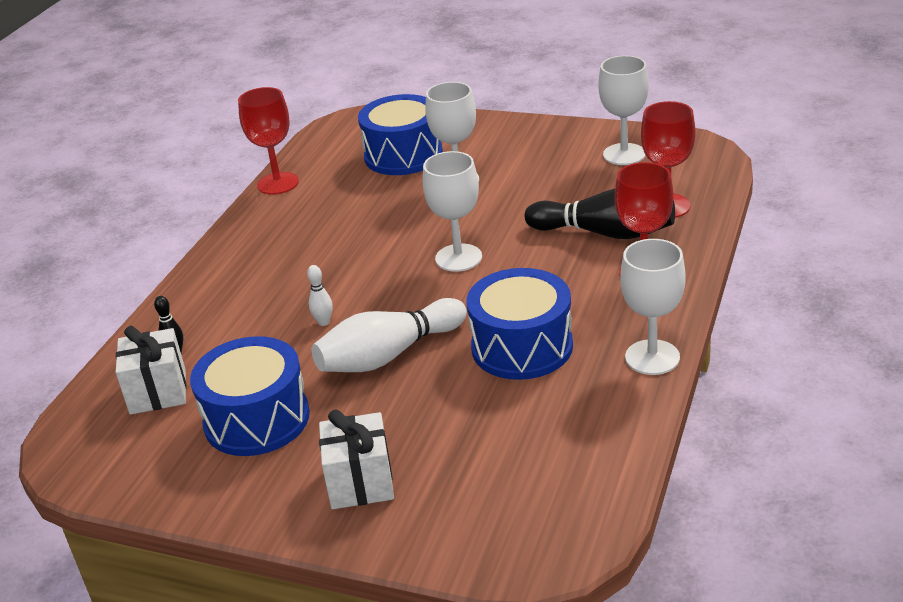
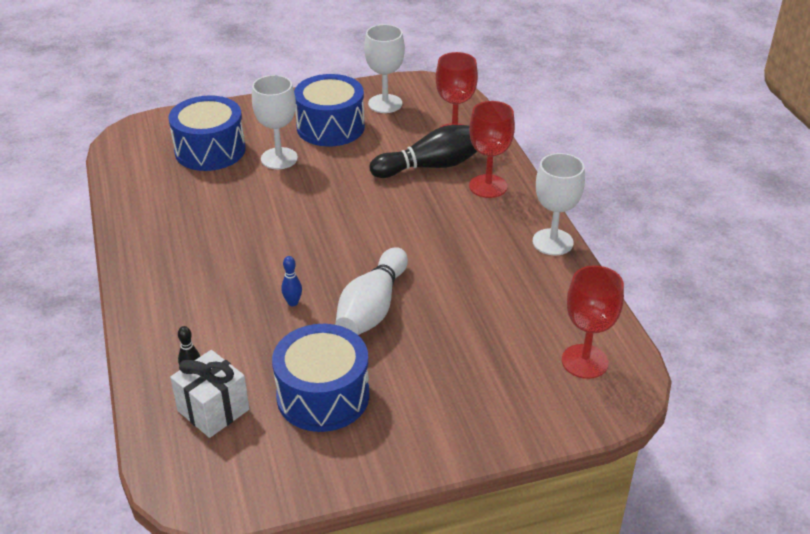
camera: 40 degrees left, 5 degrees up
(278, 183) = (122, 205): red goblet -> red goblet (584, 361)
(323, 322) = (293, 303): white bowling pin -> blue bowling pin
(360, 482) = (453, 406): white gift -> none
(458, 258) = (345, 218): white goblet -> none
(522, 347) = (461, 266): blue drum -> blue drum (330, 127)

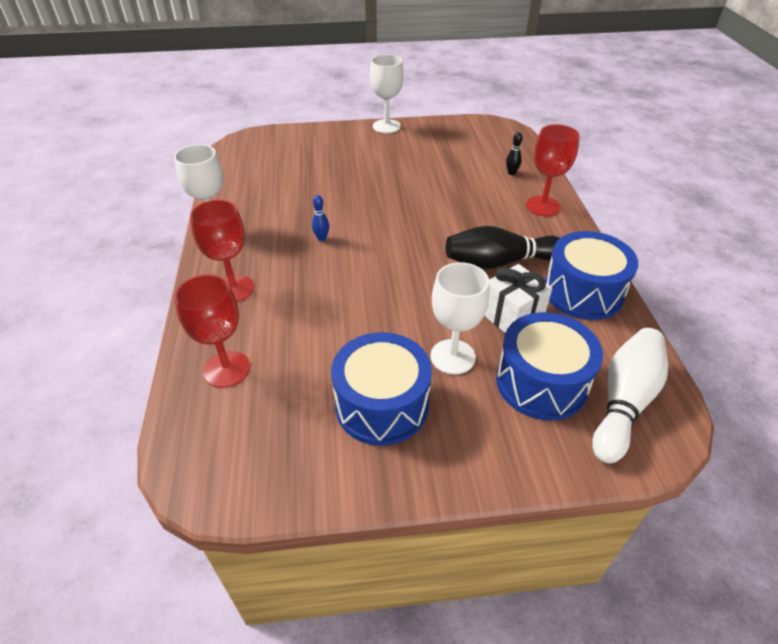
camera: 170 degrees left, 5 degrees up
(213, 410) = (494, 155): white gift -> white gift (512, 316)
(293, 303) = (442, 206): blue bowling pin -> blue bowling pin (321, 238)
(323, 396) = (426, 155): blue drum -> blue drum (583, 292)
(372, 308) = (383, 197): white bowling pin -> white bowling pin (624, 402)
(385, 104) = (293, 445): white goblet -> white goblet (386, 126)
(432, 166) = (277, 322): black bowling pin -> black bowling pin (499, 262)
(584, 361) = (255, 155): red goblet -> red goblet (543, 206)

